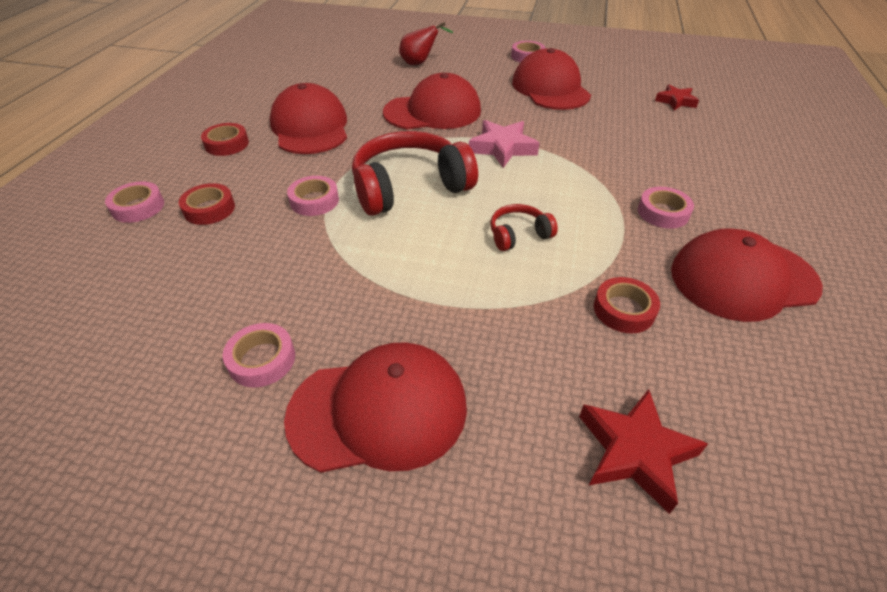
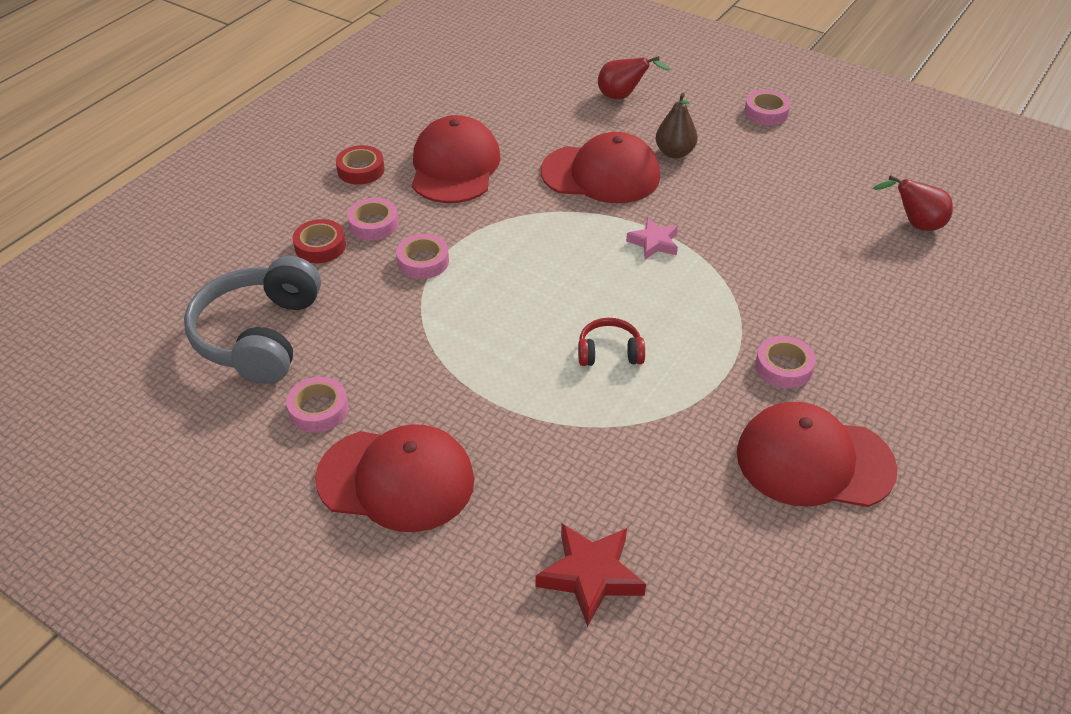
camera: 20 degrees right, 0 degrees up
(138, 207) = (256, 228): pink tape -> pink tape (373, 224)
(170, 302) = (259, 335): none -> grey headphones
(410, 187) = (526, 269): red headphones -> none
(479, 89) = (674, 153): none -> brown pear
(502, 148) = (654, 243): pink star -> pink star, size x0.66
(550, 88) = (764, 170): red cap -> none
(624, 310) = (665, 457): red tape -> none
(675, 101) = (915, 224): red star -> red pear

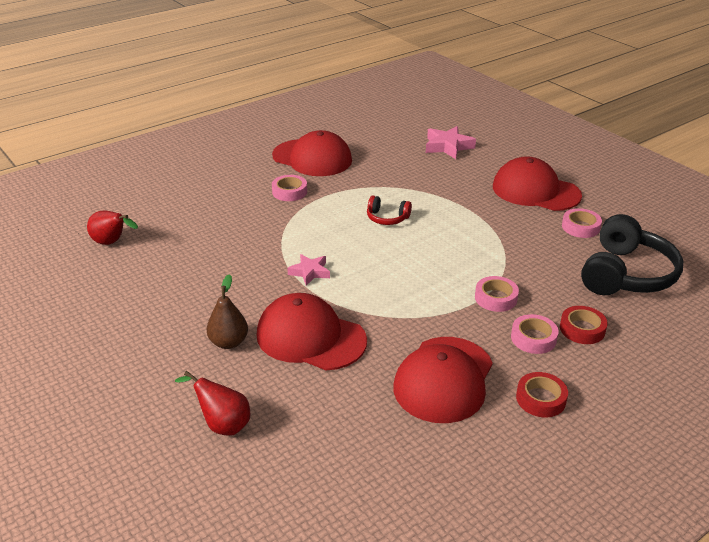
camera: 160 degrees left, 10 degrees down
(259, 335) = (626, 274): grey headphones -> black headphones
(590, 576) = (448, 146): red star -> pink star
(766, 112) = (102, 364): pink tape -> none

